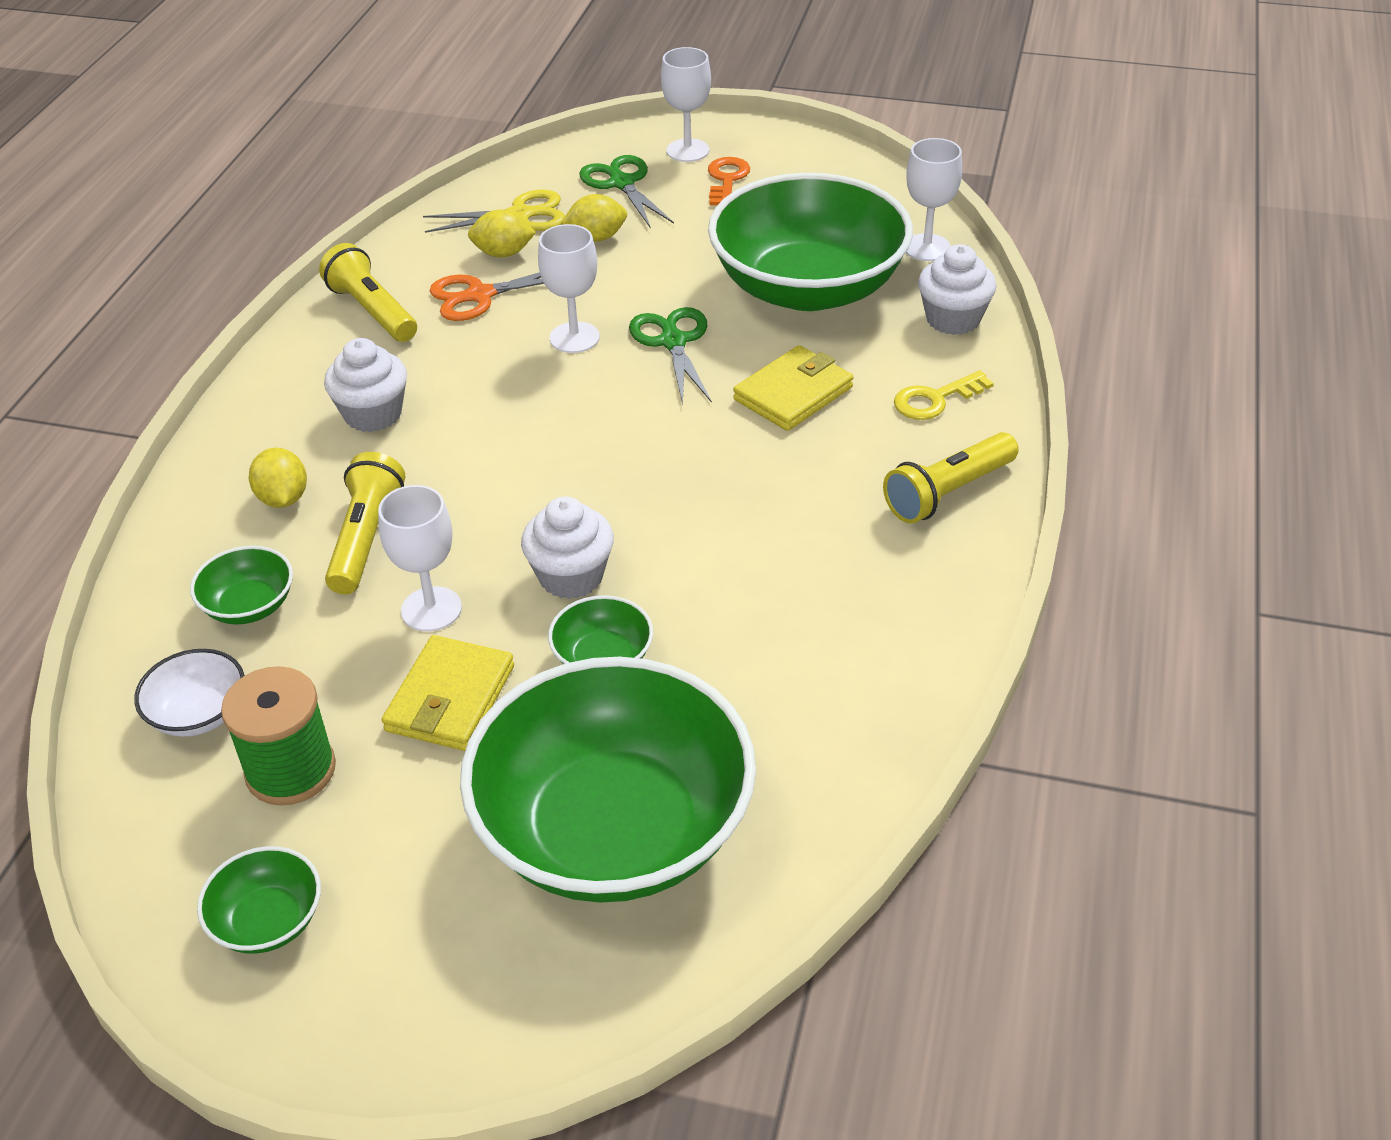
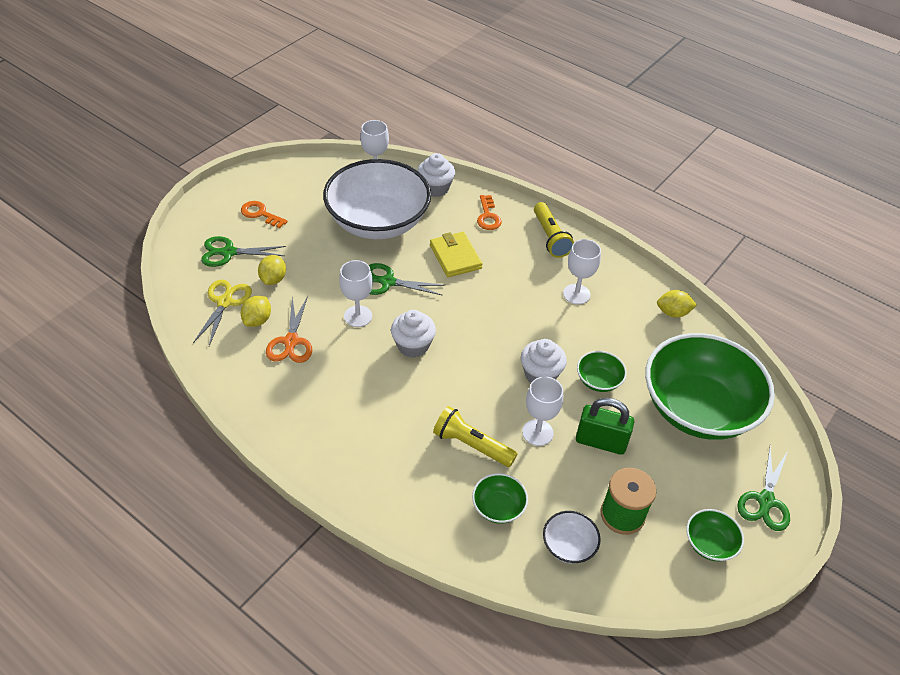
camera: 70 degrees left, 5 degrees up
(283, 498) = (419, 473): yellow lemon -> yellow lemon (673, 313)
(372, 311) = (270, 392): yellow flashlight -> none
(373, 414) = (369, 416): white cupcake -> white cupcake (413, 345)
(413, 1000) = (765, 500): none -> green scissors
(450, 698) = (600, 441): yellow wallet -> green padlock
(687, 150) = (219, 217): white goblet -> white goblet (576, 294)
(808, 288) = (378, 222): green bowl -> white bowl
(935, 400) = (488, 216): yellow key -> orange key

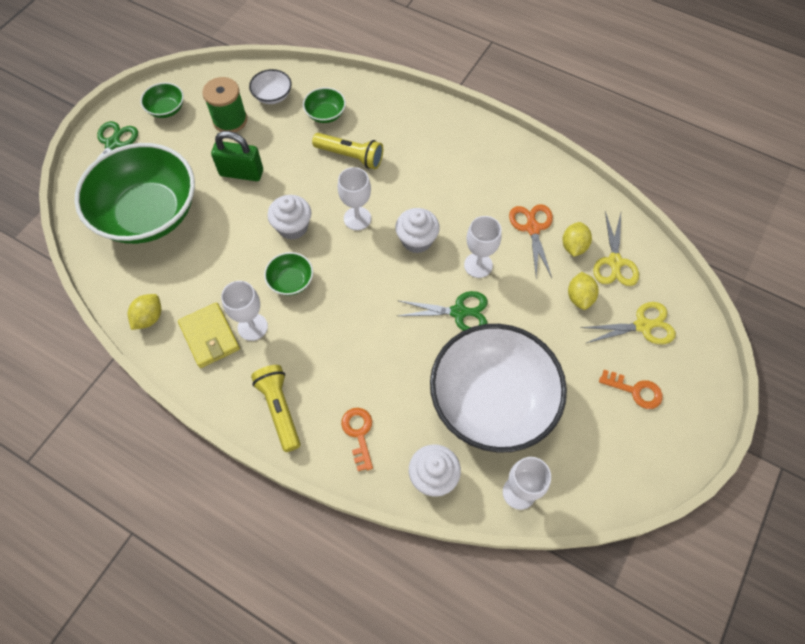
camera: 175 degrees right, 15 degrees up
(228, 252) = (642, 326): green scissors -> yellow scissors
(455, 257) = (391, 359): yellow wallet -> yellow wallet (210, 336)
(537, 432) = (295, 173): white goblet -> white goblet (357, 218)
(598, 380) = (238, 228): green bowl -> green bowl (291, 281)
(673, 313) = (149, 318): yellow lemon -> yellow lemon turned 60 degrees counterclockwise

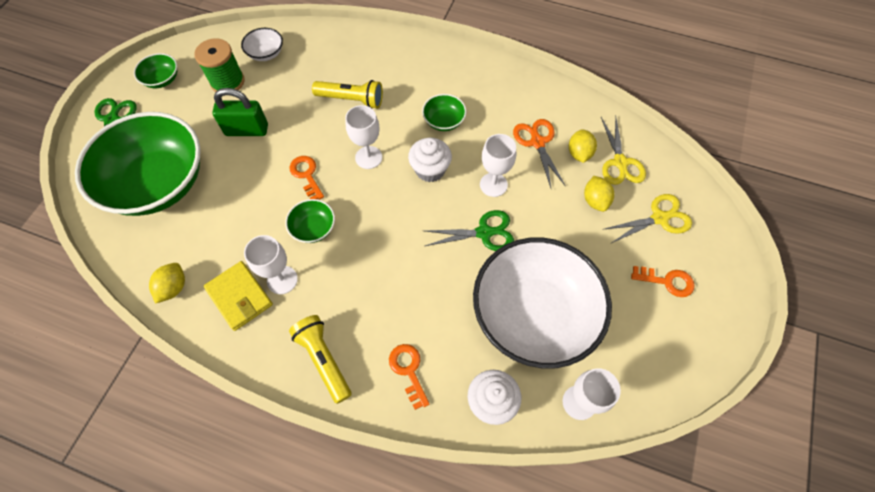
camera: 10 degrees left, 0 degrees up
(293, 227) = (306, 175): white cupcake -> orange key
(325, 114) = (320, 64): green bowl -> green bowl (444, 121)

